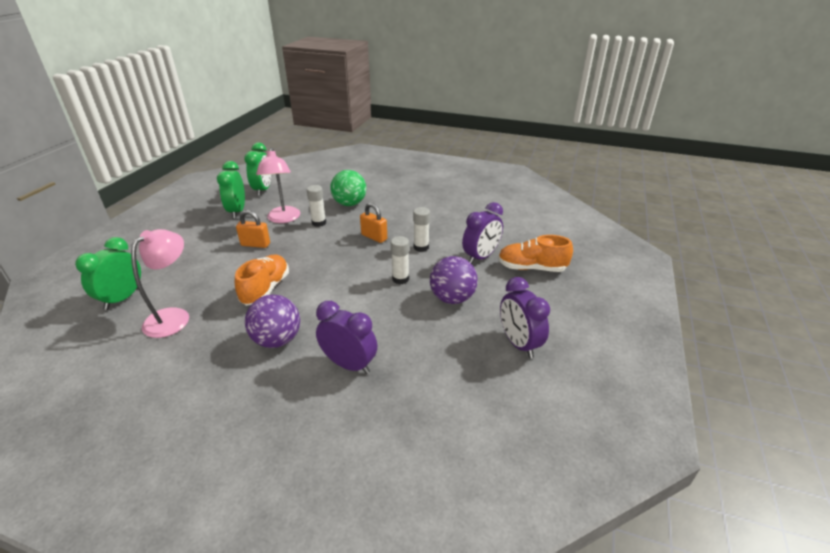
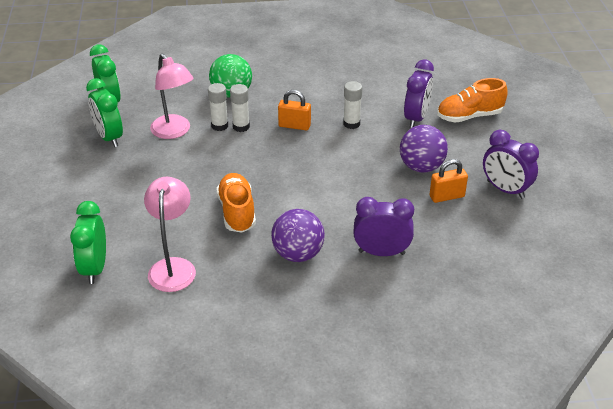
camera: 25 degrees left, 5 degrees up
(255, 244) = (175, 170): orange padlock -> orange padlock (447, 196)
(400, 279) = (359, 162): white glue stick -> white glue stick (241, 127)

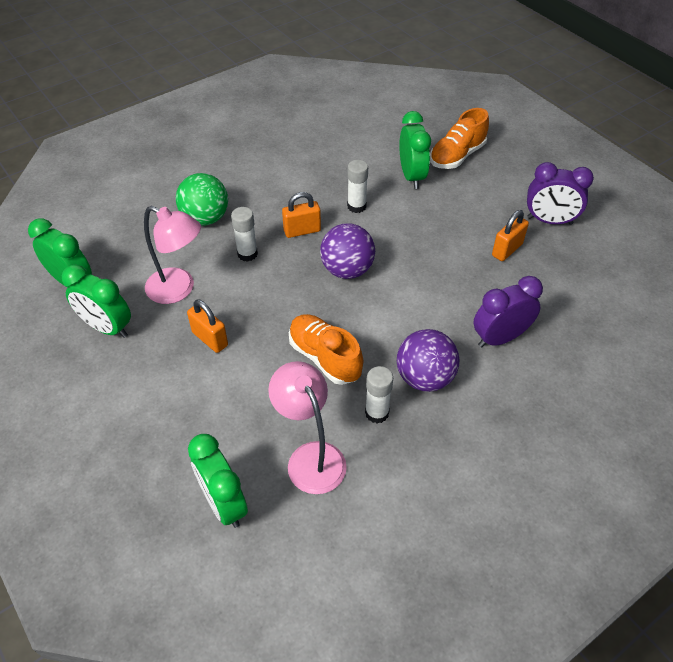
camera: 30 degrees left, 10 degrees up
(169, 170) = (210, 339): none -> orange padlock
(219, 126) = (223, 262): white glue stick -> white glue stick (377, 413)
(416, 118) = (411, 176): purple clock -> green clock
(421, 167) = (459, 227): purple ball -> purple ball (347, 270)

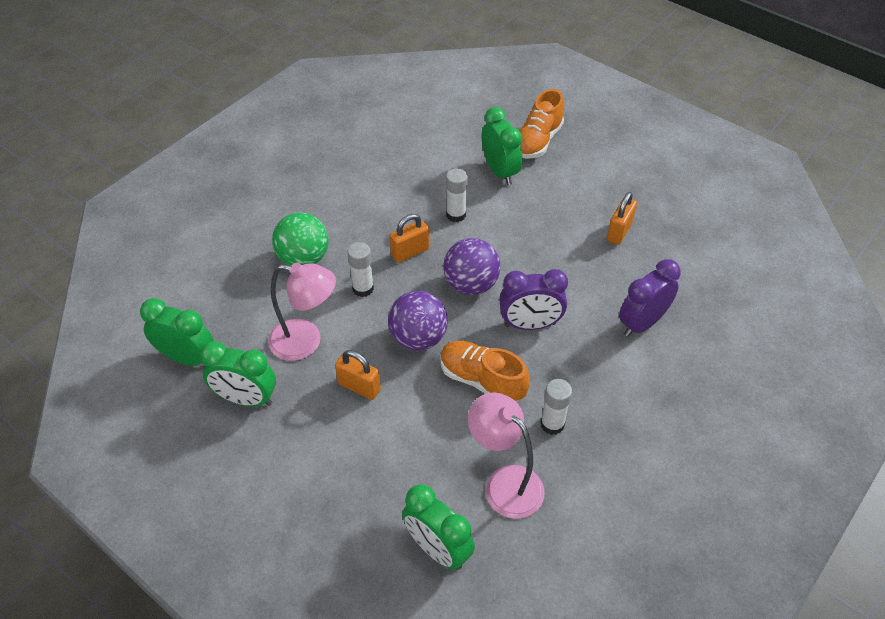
camera: 15 degrees left, 0 degrees up
(424, 377) = (585, 379): purple ball -> purple ball (418, 338)
(549, 221) = (649, 193): purple clock -> purple clock (530, 324)

